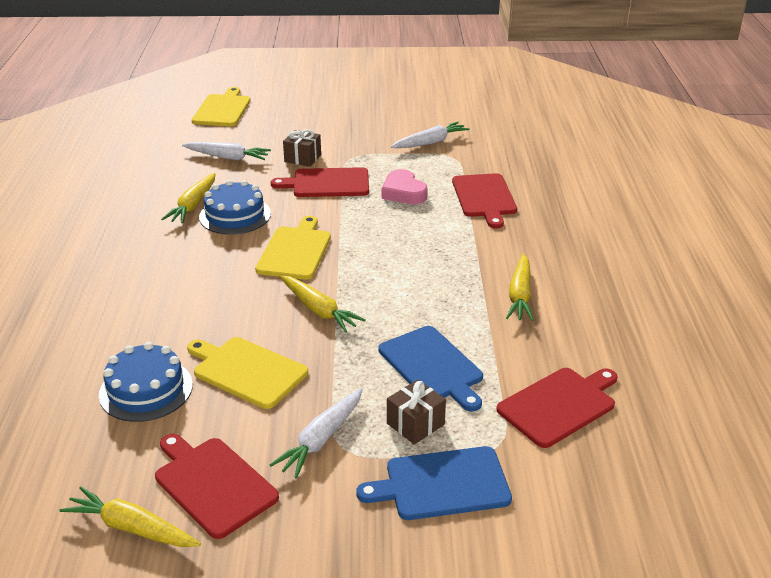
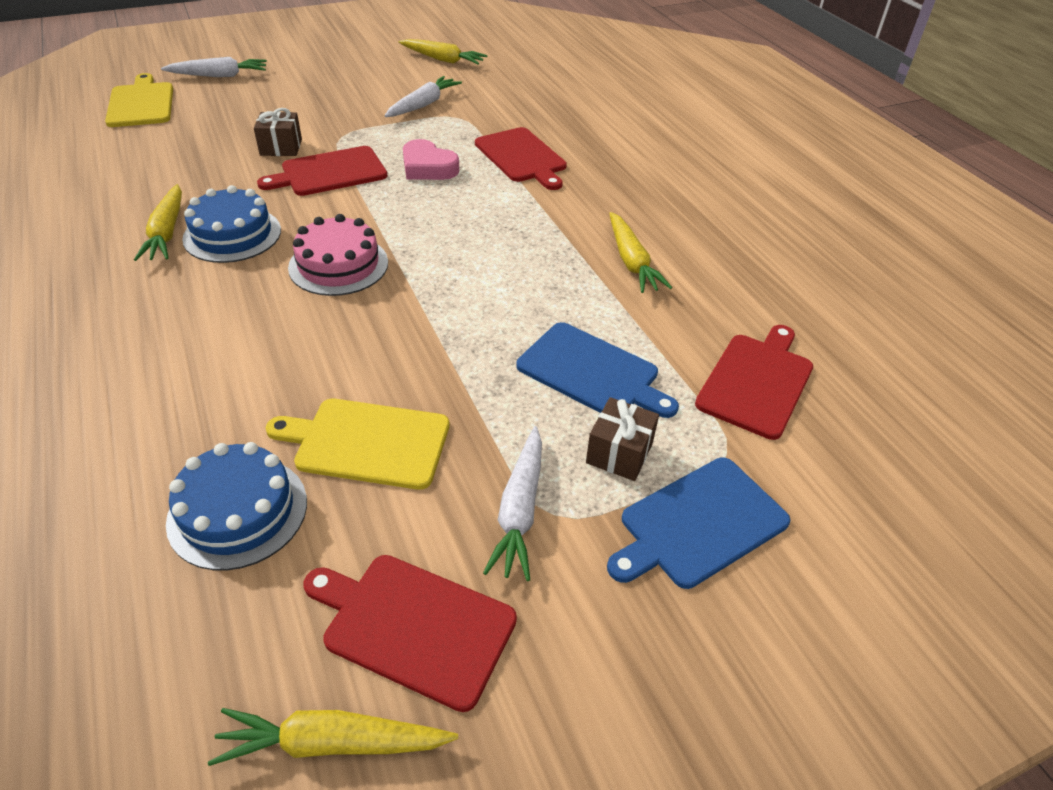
camera: 25 degrees left, 10 degrees up
(228, 157) = (181, 162): white carrot -> white carrot (219, 76)
(295, 251) = (338, 265): yellow cutting board -> pink cake
(319, 310) = (413, 335): yellow carrot -> yellow carrot (443, 60)

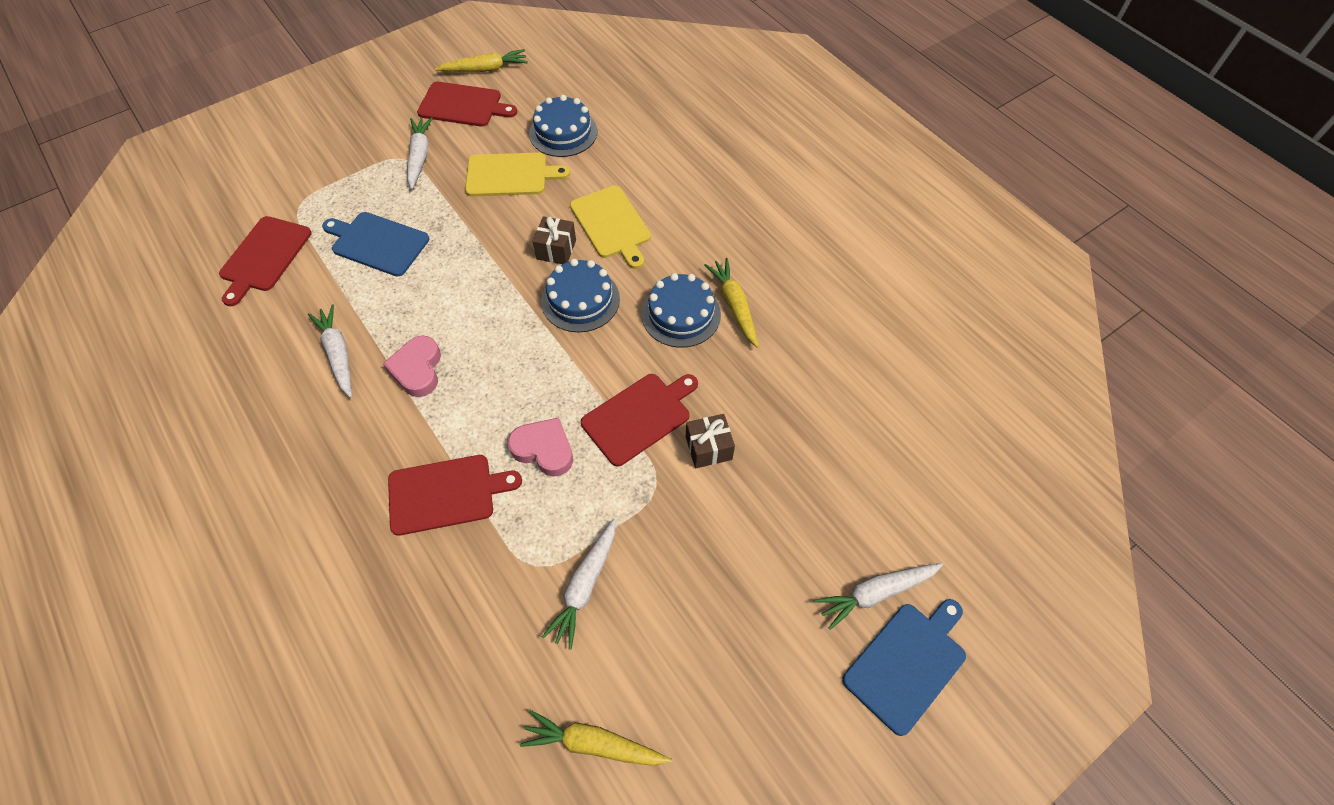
camera: 170 degrees right, 15 degrees up
(141, 103) = (913, 497): yellow cutting board -> yellow cutting board (611, 224)
(338, 265) = (580, 300): pink cake -> blue cake
(522, 157) = (446, 494): red cutting board -> red cutting board turned 120 degrees clockwise
(541, 236) = (417, 369): none -> pink heart
(619, 453) = (363, 194): brown gift -> brown gift (556, 249)
(631, 261) = (338, 354): yellow carrot -> white carrot
(699, 523) = (324, 166): blue cutting board -> blue cutting board (907, 663)

